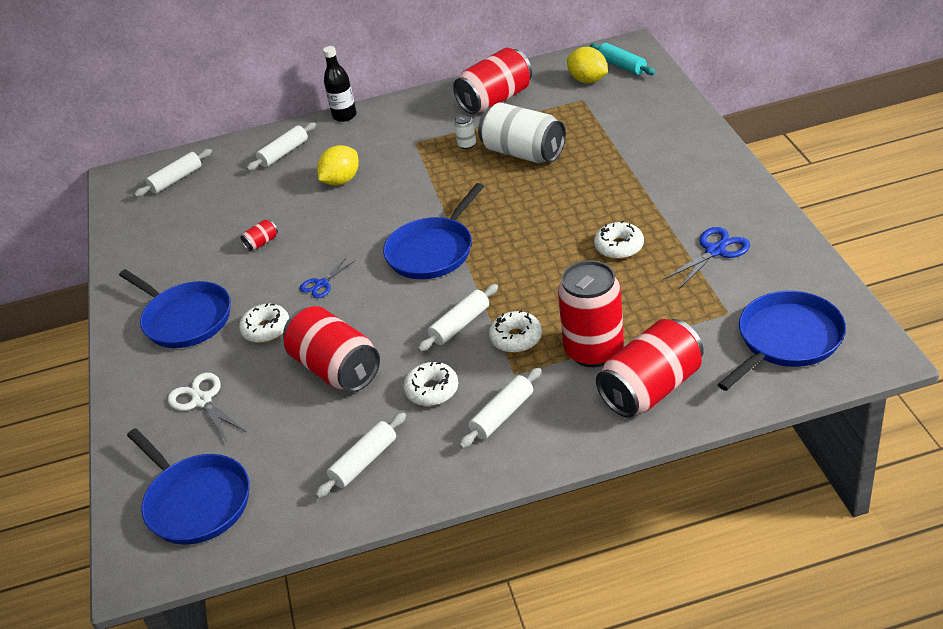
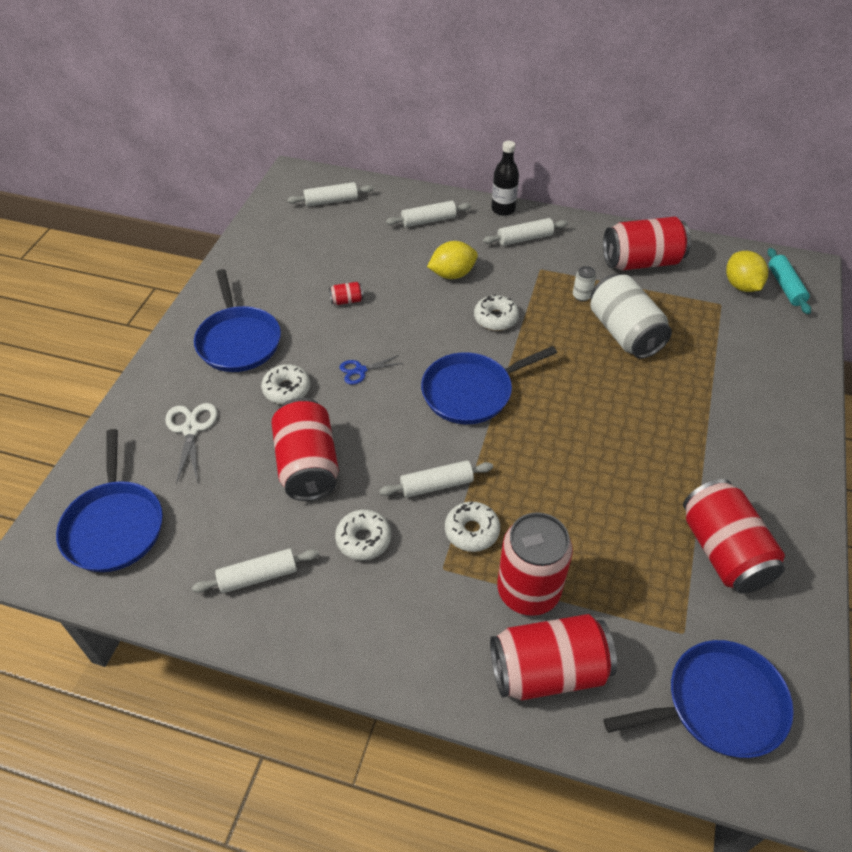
camera: 25 degrees right, 10 degrees up
(502, 415) = (400, 607): white rolling pin -> white rolling pin (525, 238)
(619, 247) = (635, 489): white donut -> white donut (495, 318)
(715, 251) = (723, 551): blue scissors -> red can

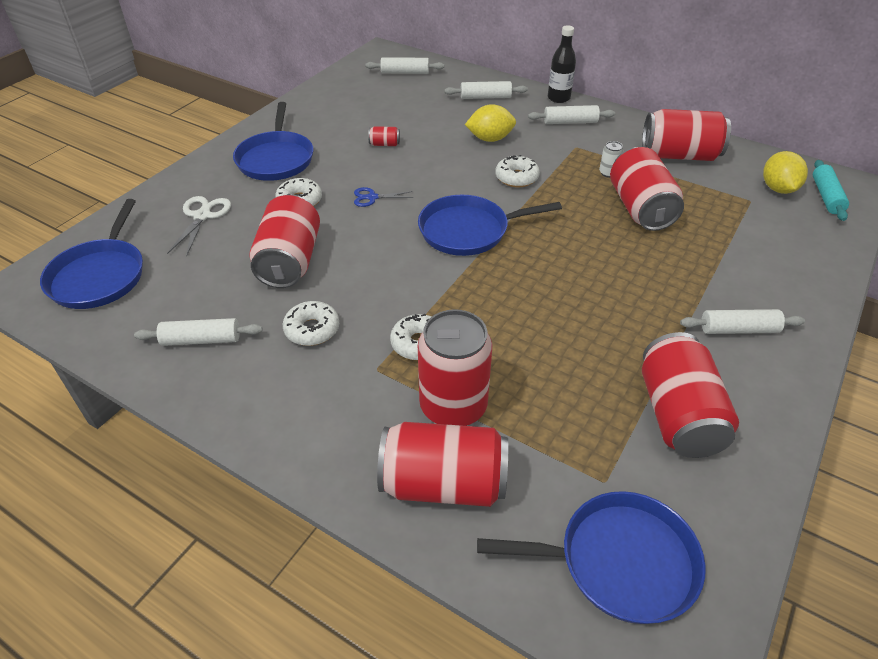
camera: 15 degrees right, 5 degrees down
(436, 485) = (401, 299): white rolling pin -> white rolling pin (738, 329)
(624, 333) = (640, 208): white can -> red can

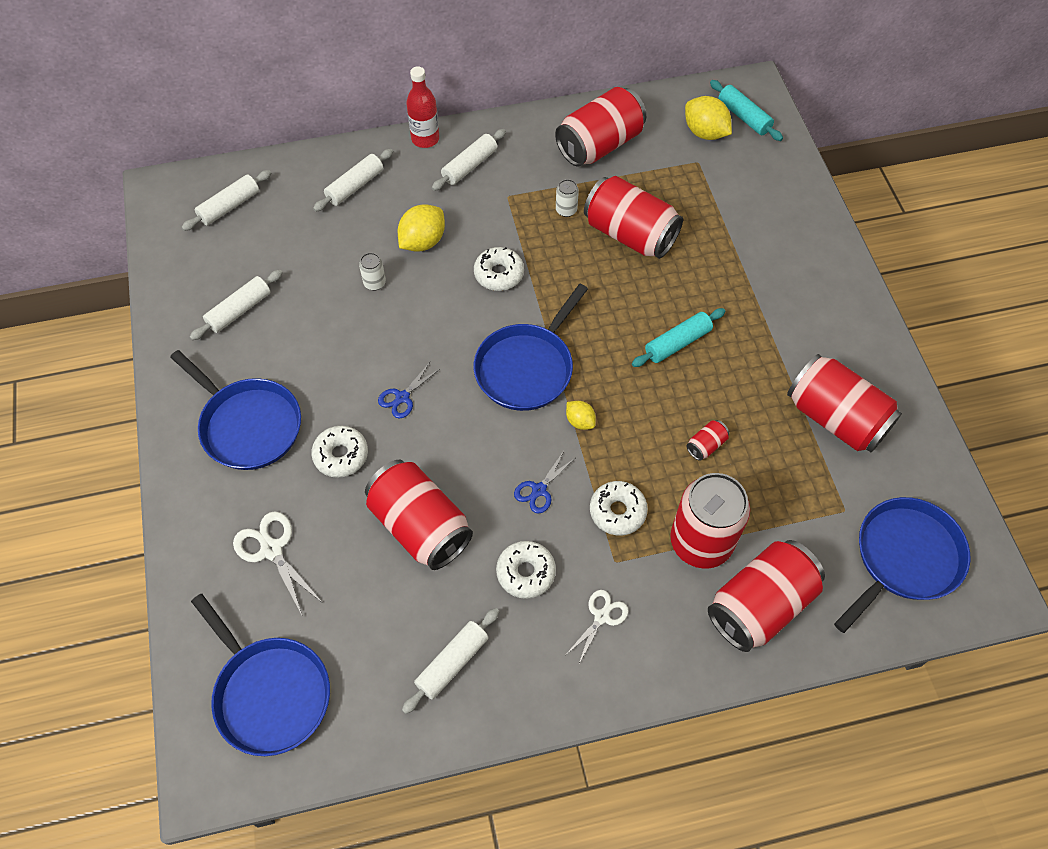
camera: 45 degrees left, 15 degrees up
(322, 392) = (602, 616): none -> white scissors
(384, 144) = (333, 323): red can -> red can (706, 445)
(384, 294) = (539, 490): none -> blue scissors
(434, 141) = (374, 283): none -> white can
(464, 279) = (580, 421): none -> yellow lemon
(558, 98) = (425, 139): black bottle -> red bottle
(597, 284) = (677, 343): none -> turquoise rolling pin
(738, 329) = (804, 309): white rolling pin -> white rolling pin (239, 310)

